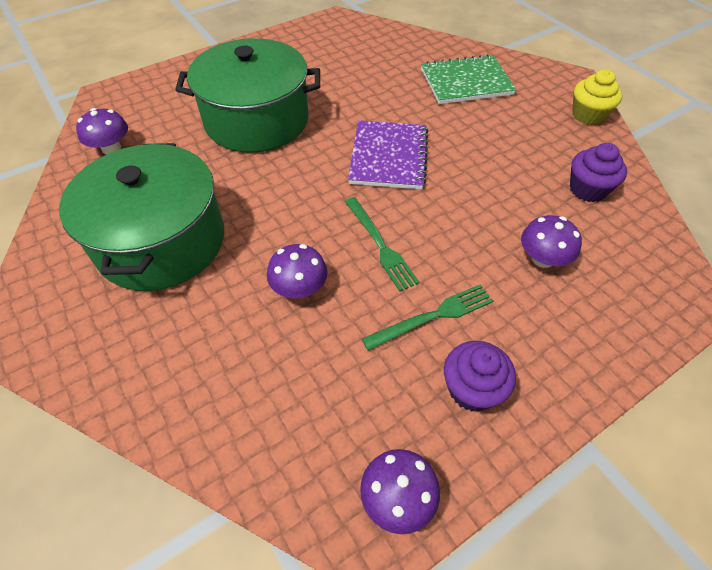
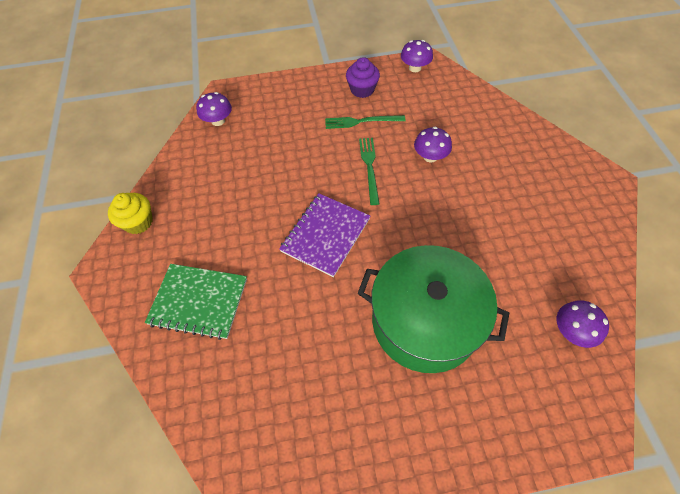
camera: 155 degrees left, 5 degrees up
(161, 241) = (518, 215): green pot -> none
(542, 259) = (279, 131): purple mushroom -> purple mushroom (218, 121)
(587, 189) = (209, 162): purple cupcake -> none

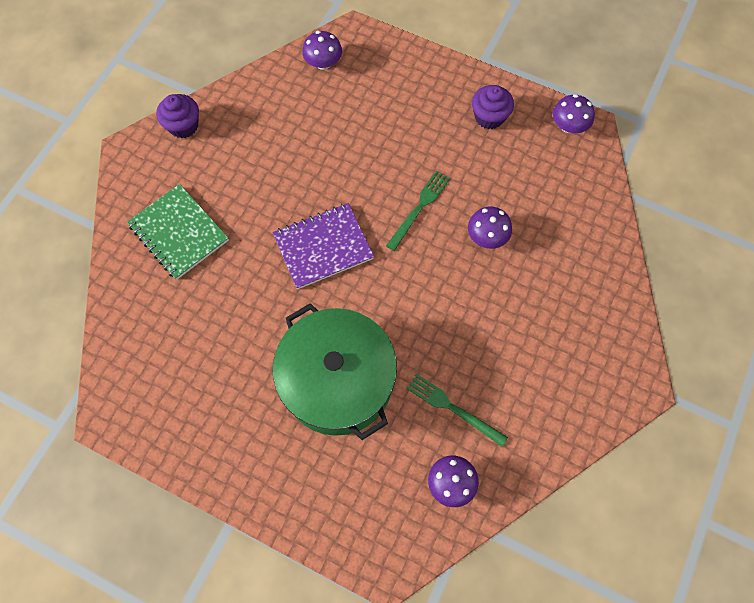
camera: 35 degrees right, 10 degrees up
(138, 222) = (183, 126): yellow cupcake -> purple cupcake
(361, 121) = (455, 153): green fork -> green fork (453, 408)

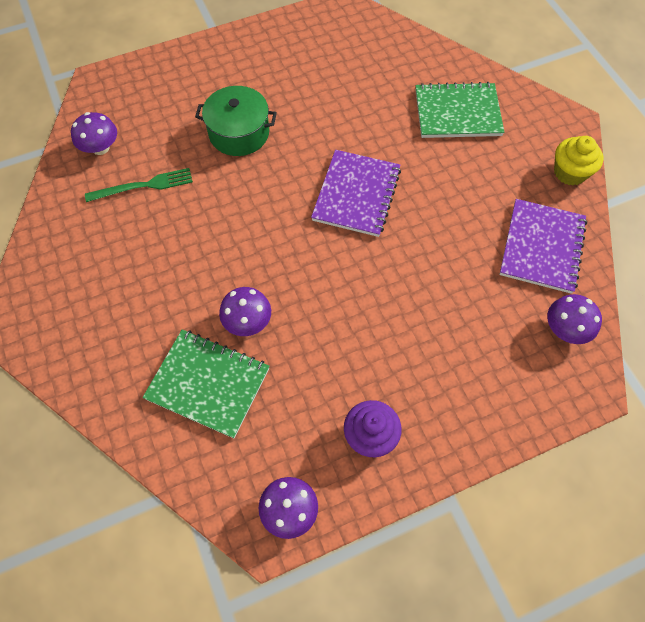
camera: 130 degrees right, 5 degrees down
(183, 126) = (570, 172): purple cupcake -> yellow cupcake
(269, 107) = (542, 247): none -> purple notebook
(337, 381) = (239, 133): green pot -> green pot, size x0.60
(419, 208) = (326, 290): green fork -> none
(547, 225) = (208, 383): none -> green notebook

